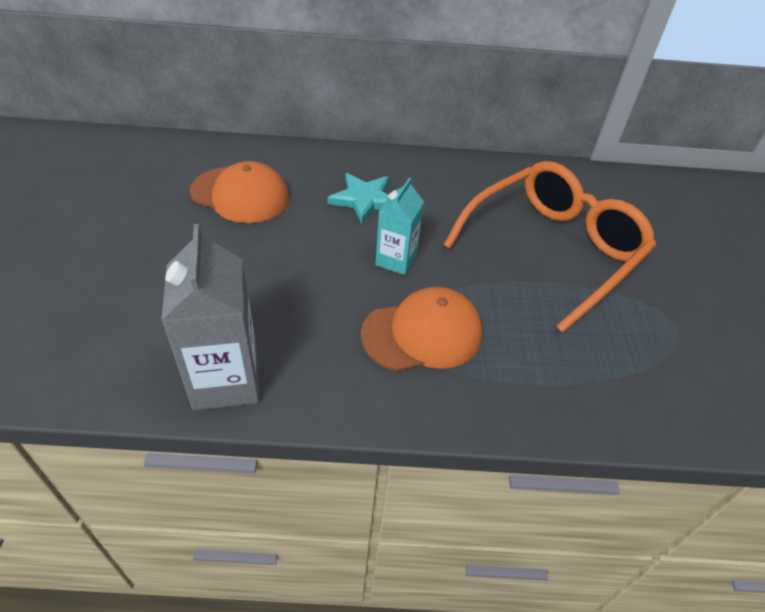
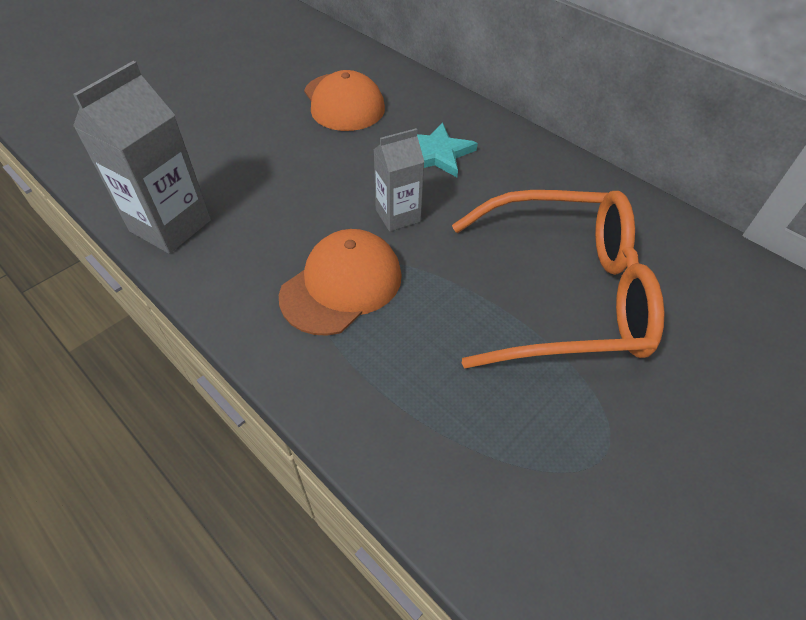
camera: 45 degrees right, 5 degrees up
(396, 260) = (398, 216): turquoise carton -> grey carton
(423, 333) = (342, 285): orange cap -> orange cap turned 75 degrees counterclockwise

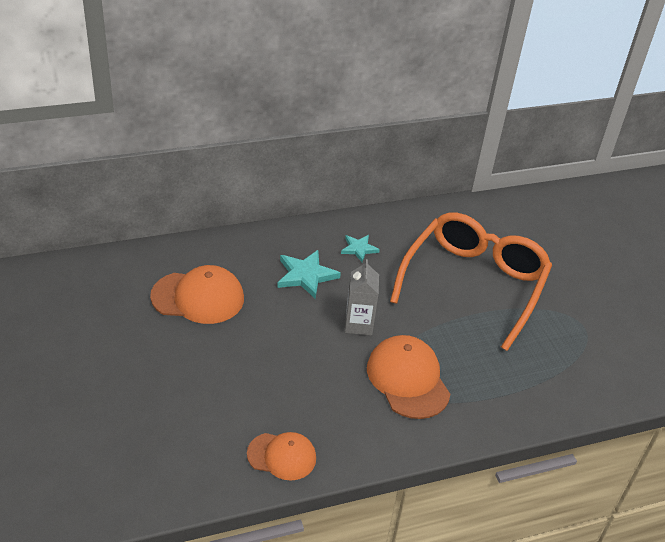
camera: 65 degrees left, 10 degrees down
(170, 225) = (282, 456): grey carton -> orange cap
(518, 175) = (359, 249): none -> turquoise star

